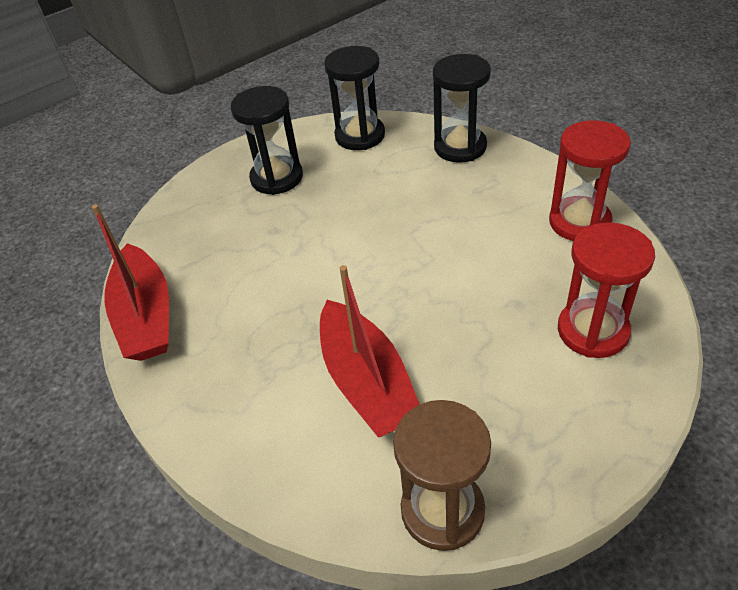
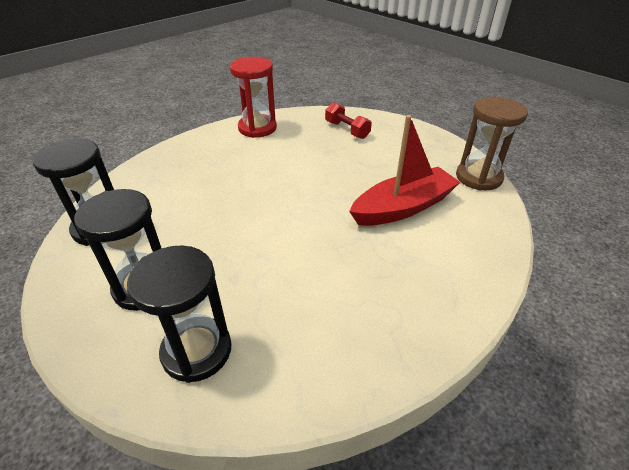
camera: 100 degrees left, 5 degrees down
(146, 316) = (358, 370): red boat -> none
(460, 147) = (153, 170): black hourglass -> black hourglass (197, 351)
(592, 331) = (347, 130): red hourglass -> red dumbbell

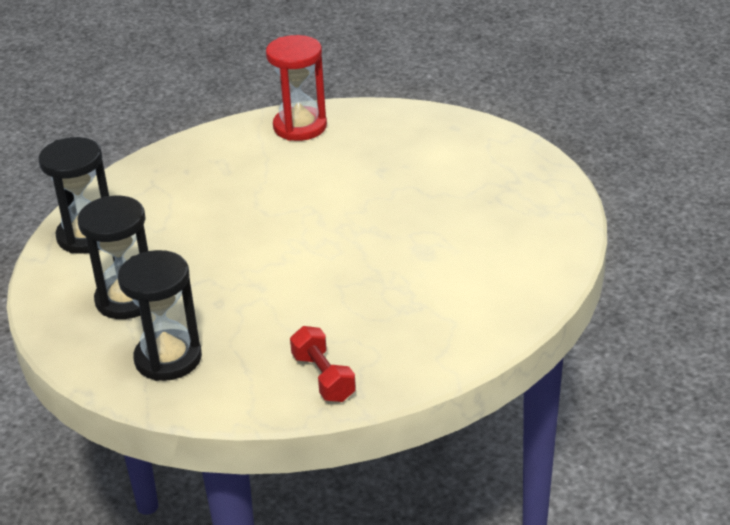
camera: 15 degrees right, 5 degrees down
(347, 130) = (422, 141): red dumbbell -> red dumbbell (323, 377)
(403, 207) = (441, 251): red boat -> none
(478, 177) = (563, 224): brown hourglass -> none

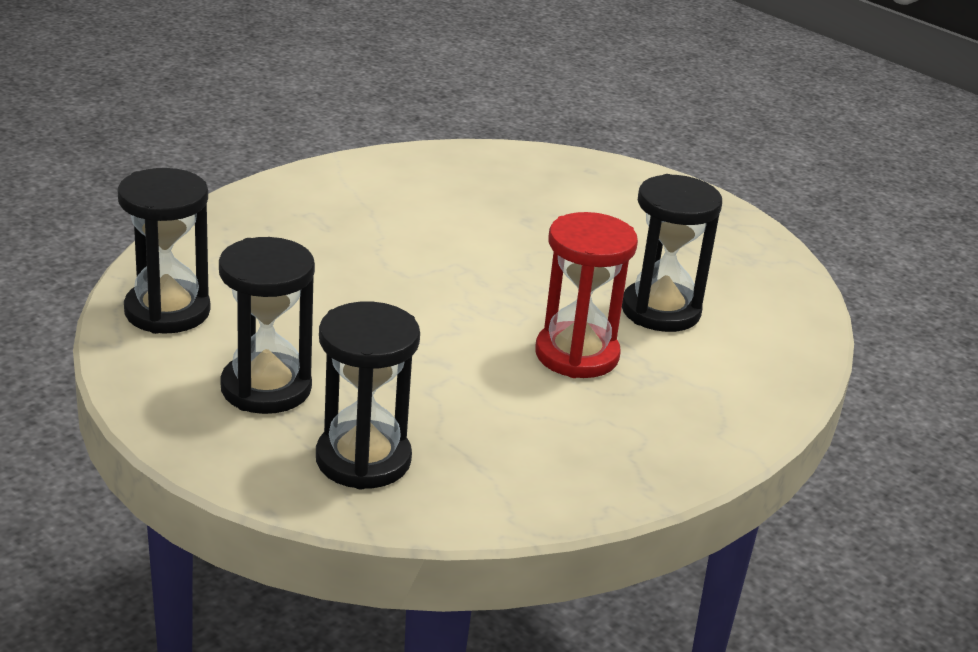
camera: 20 degrees left, 5 degrees down
(300, 127) = (395, 173): red hourglass -> red hourglass (576, 355)
(323, 377) = (588, 468): red dumbbell -> none
(446, 252) = (660, 311): none -> black hourglass

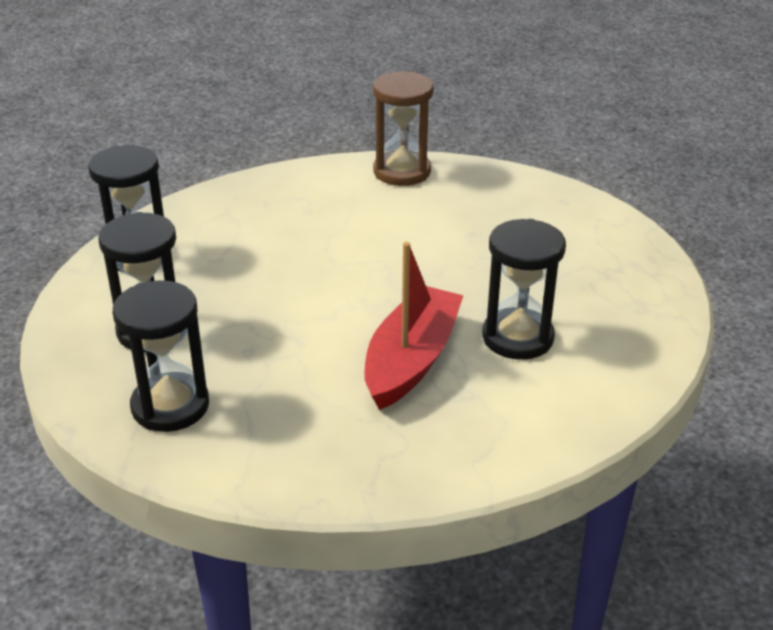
camera: 30 degrees right, 5 degrees up
(395, 168) = (402, 172): none -> brown hourglass
(576, 355) = (411, 360): red hourglass -> red boat

